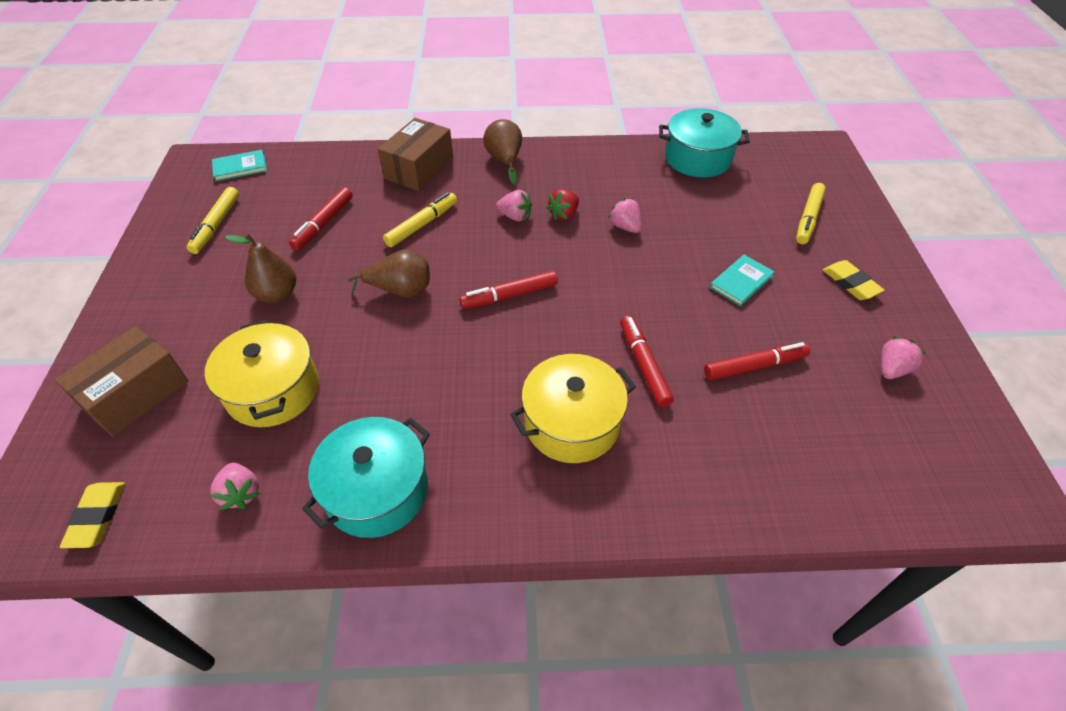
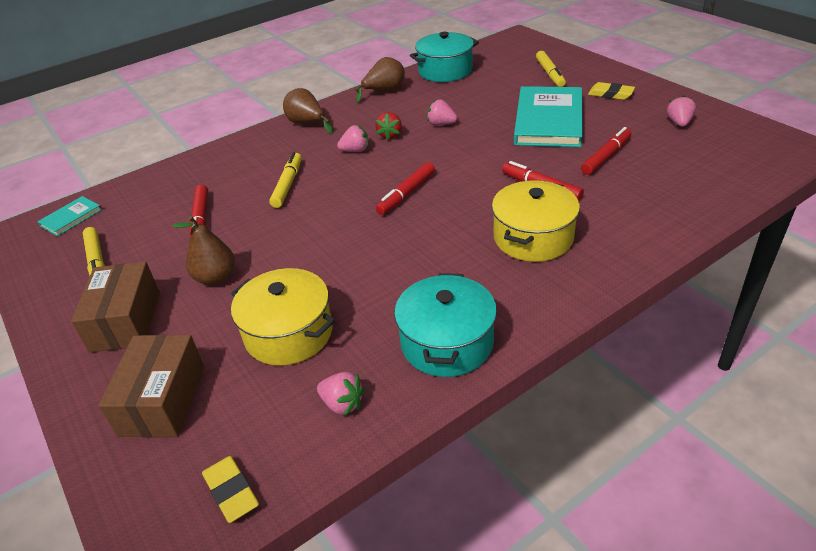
camera: 30 degrees left, 10 degrees down
(401, 290) = (319, 228): brown pear -> brown pear (384, 91)
(419, 168) = (242, 154): brown box -> brown box (126, 321)
(741, 282) = (548, 120): turquoise book -> turquoise book, size x2.19

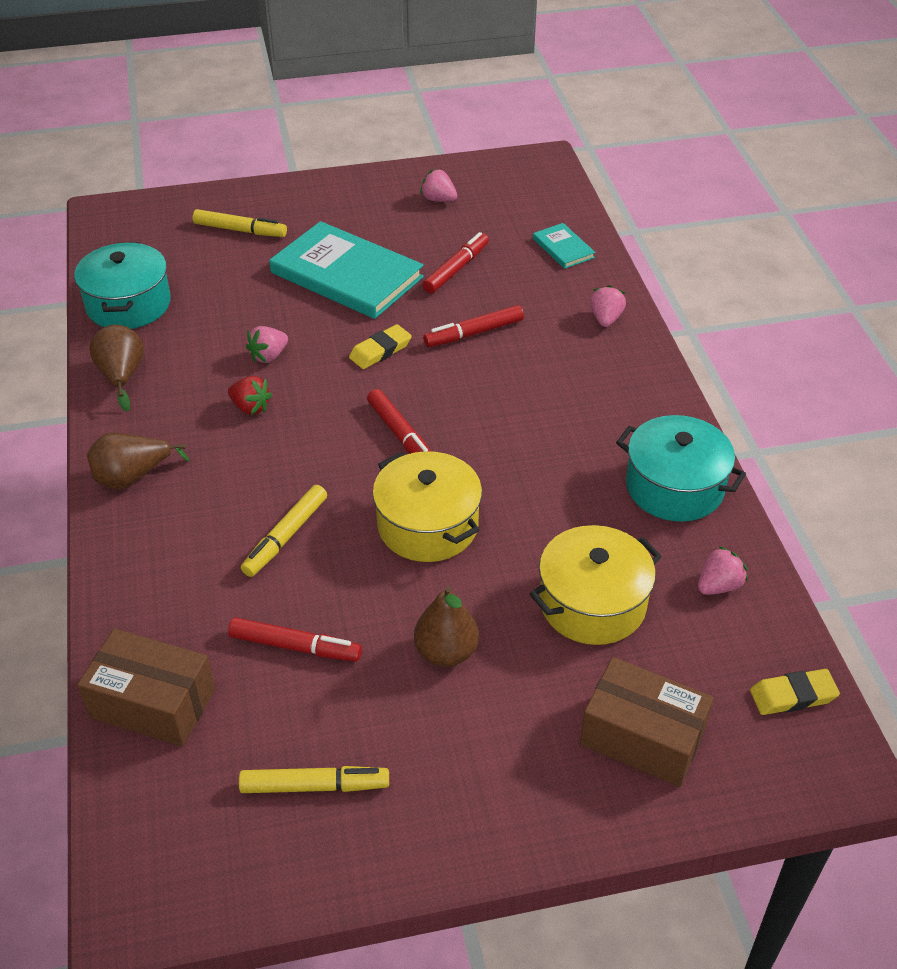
camera: 70 degrees left, 5 degrees up
(71, 218) = (154, 816): turquoise book -> turquoise book (563, 248)
(126, 321) = (476, 761): brown box -> brown box (153, 703)
(288, 185) = (285, 536): yellow marker -> yellow marker turned 90 degrees counterclockwise
(355, 150) = (259, 449): pink strawberry -> pink strawberry (605, 319)
(533, 237) = (556, 372): yellow pot -> yellow pot (428, 525)
(606, 156) = (456, 269): red marker -> red marker turned 60 degrees clockwise
(610, 94) = (336, 212): yellow eraser -> yellow eraser (380, 350)

